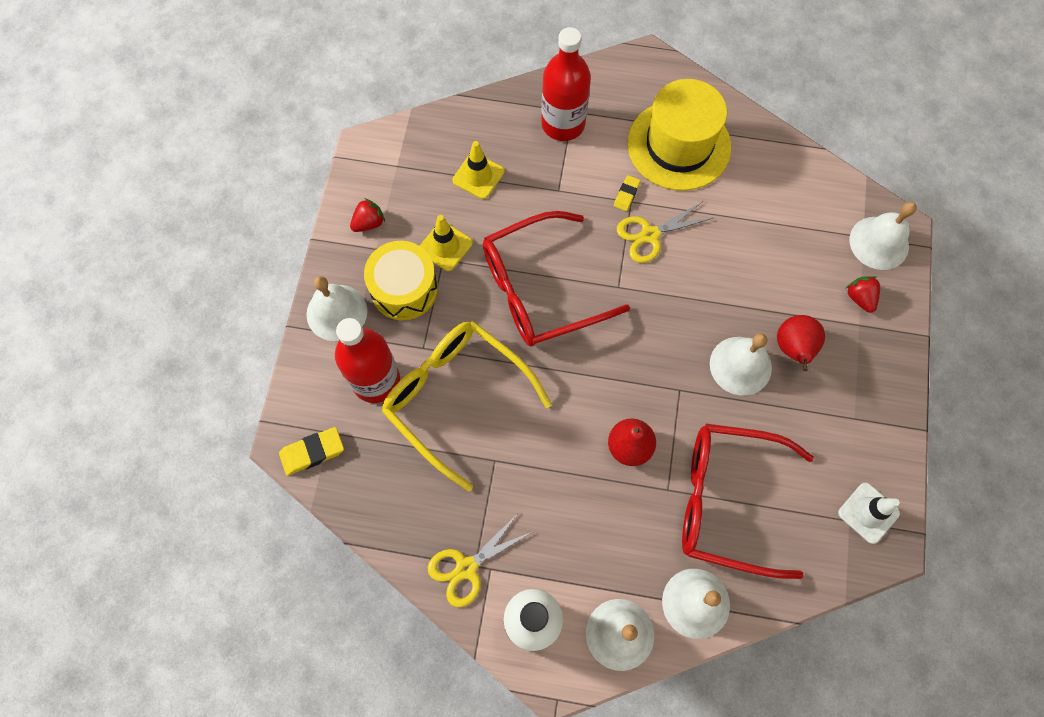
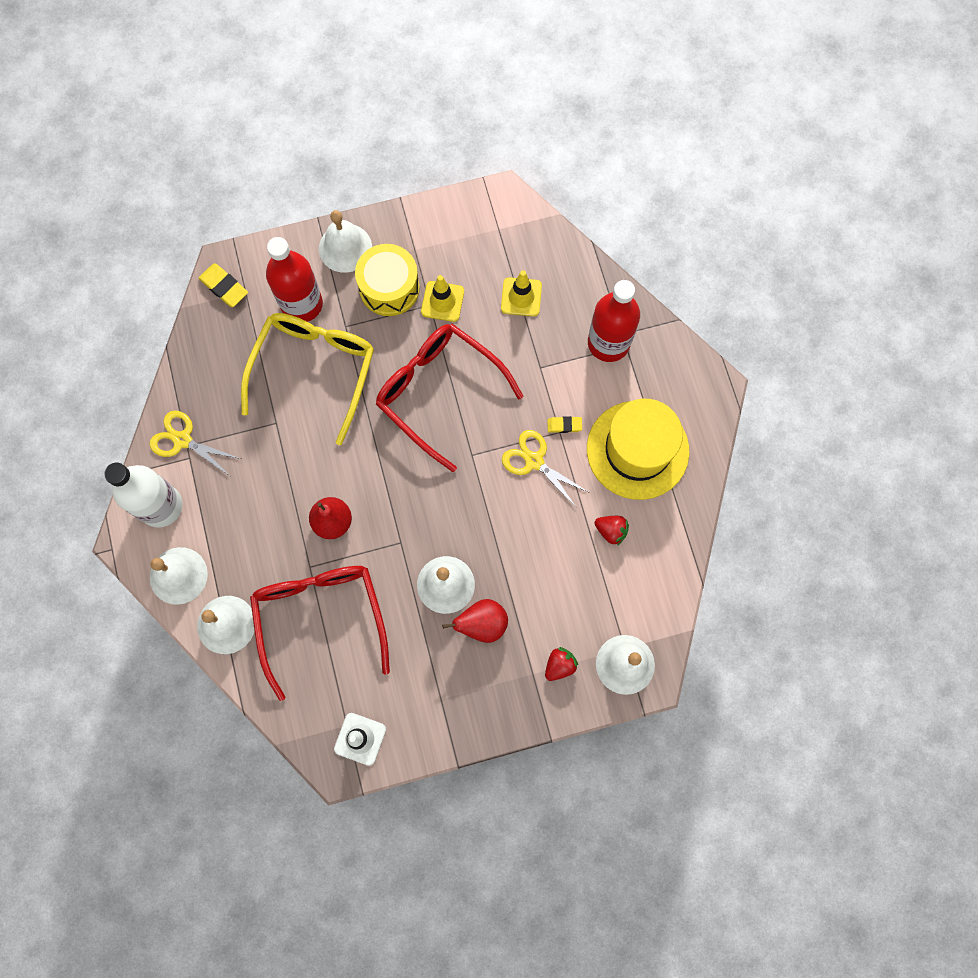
camera: 65 degrees right, 5 degrees up
(369, 223) = (435, 233): red strawberry -> red strawberry (611, 531)

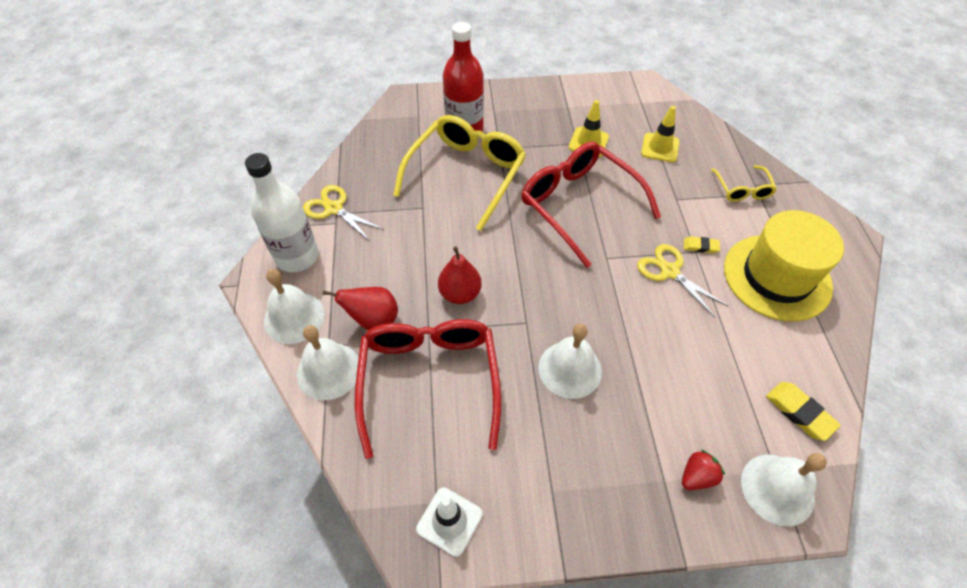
camera: 10 degrees right, 20 degrees down
(224, 287) = (401, 110): yellow eraser -> yellow eraser (799, 412)
(345, 248) = (508, 98): white bell -> none
(389, 288) = (542, 128): yellow drum -> none
(482, 624) = (607, 415): red pear -> red pear (373, 320)
(608, 343) = (742, 189): red bottle -> yellow glasses
(611, 531) = (752, 345): red strawberry -> none

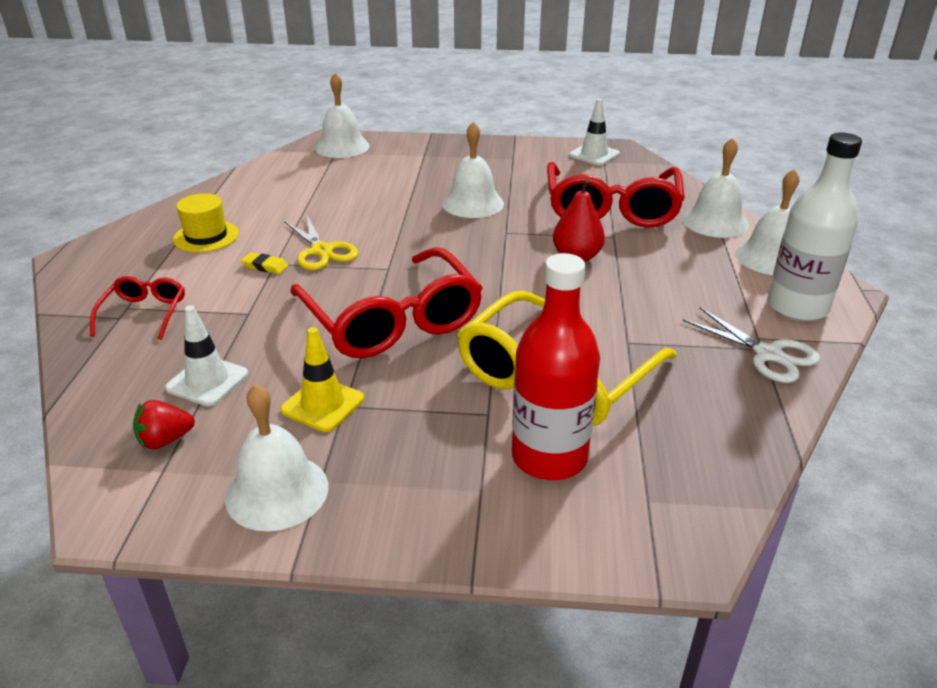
camera: 170 degrees left, 20 degrees down
(334, 208) = (768, 354): yellow scissors -> white scissors
(373, 320) = (677, 248): red pear -> none
(584, 100) = (277, 491): none -> white bell
(660, 148) = (207, 381): yellow traffic cone -> white traffic cone
(697, 476) = (397, 154): red strawberry -> red strawberry (165, 440)
(742, 189) = (144, 313): yellow glasses -> red glasses
(777, 277) = (206, 236): yellow hat -> yellow hat, size x0.53
(799, 412) = (287, 169): yellow eraser -> none

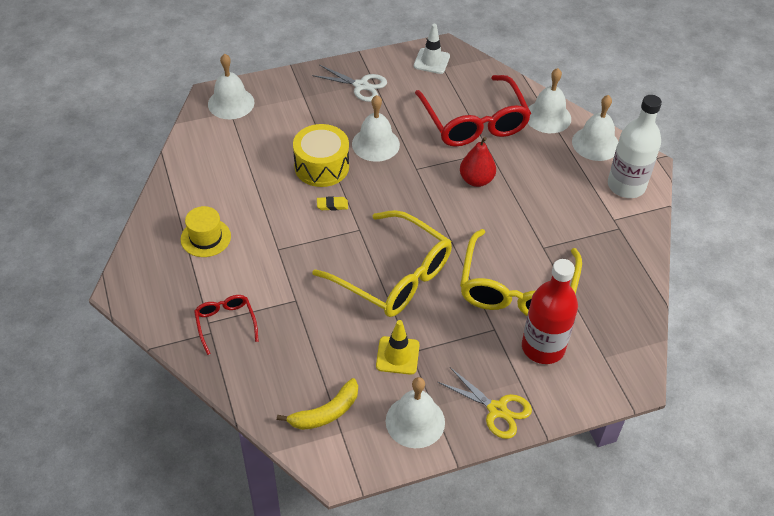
camera: 25 degrees left, 15 degrees up
(165, 440) = (326, 412): red strawberry -> yellow banana
(207, 381) = (315, 363): white traffic cone -> none
(265, 266) = (273, 254): yellow eraser -> yellow eraser (332, 205)
(322, 251) = (302, 226): yellow scissors -> yellow scissors (497, 410)
(392, 320) = (393, 276): red glasses -> yellow glasses
(393, 208) = (321, 166): none -> yellow drum
(768, 354) = (624, 232): white scissors -> white scissors (361, 86)

